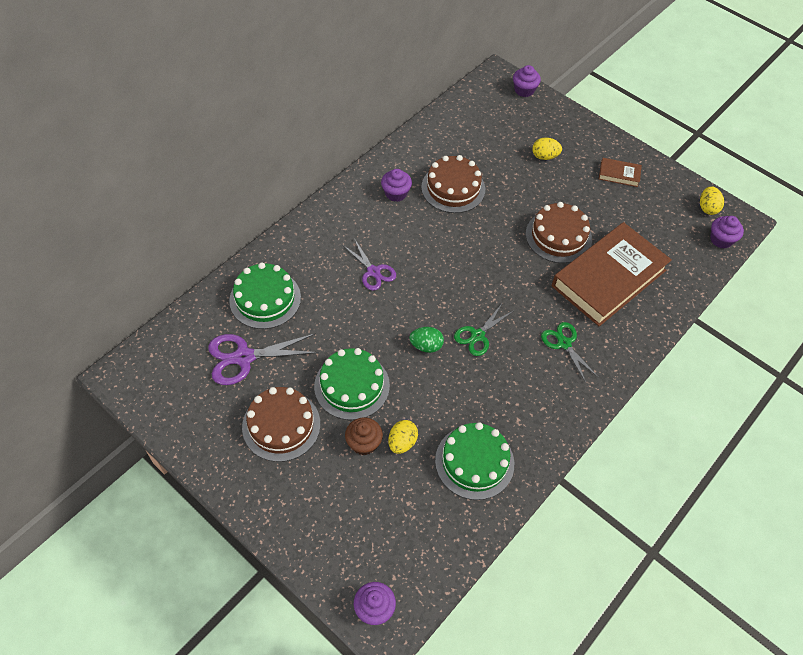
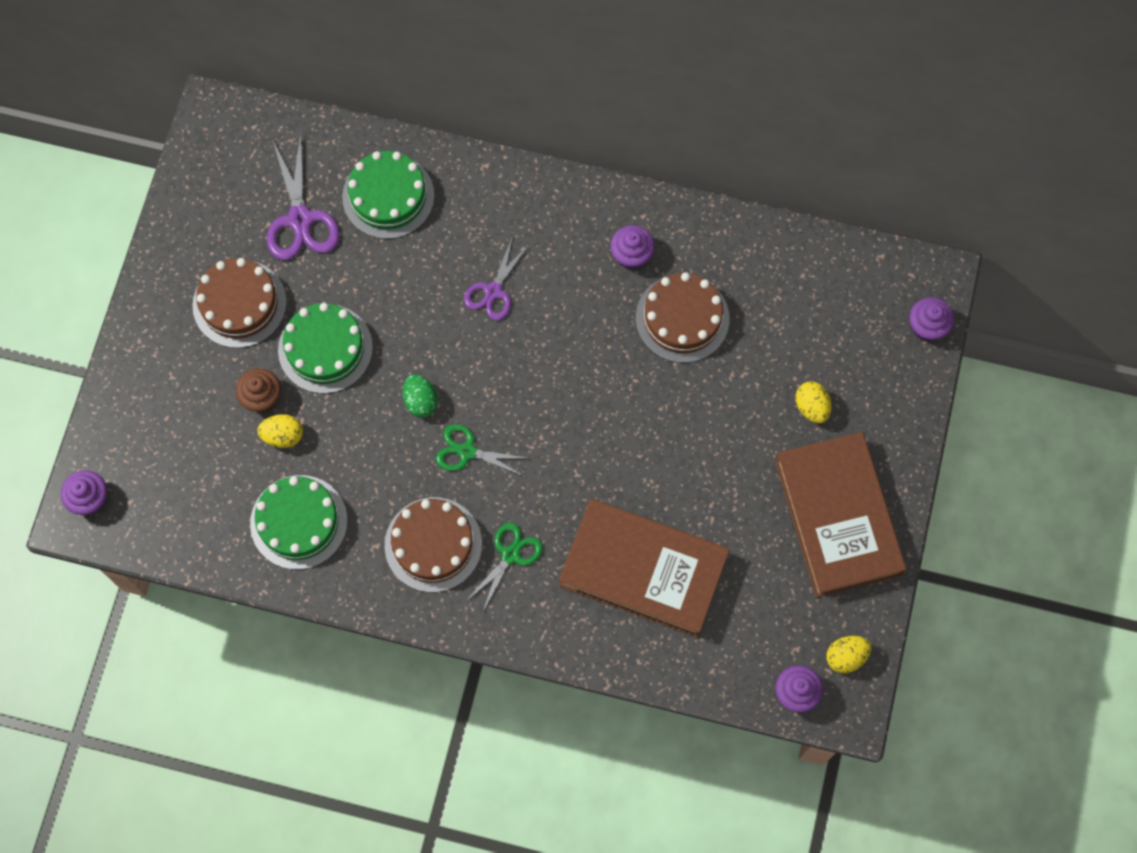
camera: 65 degrees right, 15 degrees up
(244, 357) = (300, 219): purple scissors -> purple scissors turned 150 degrees counterclockwise
(558, 236) = (677, 482): brown cake -> brown cake (433, 544)
(619, 174) = (838, 517): brown book -> brown book, size x2.42

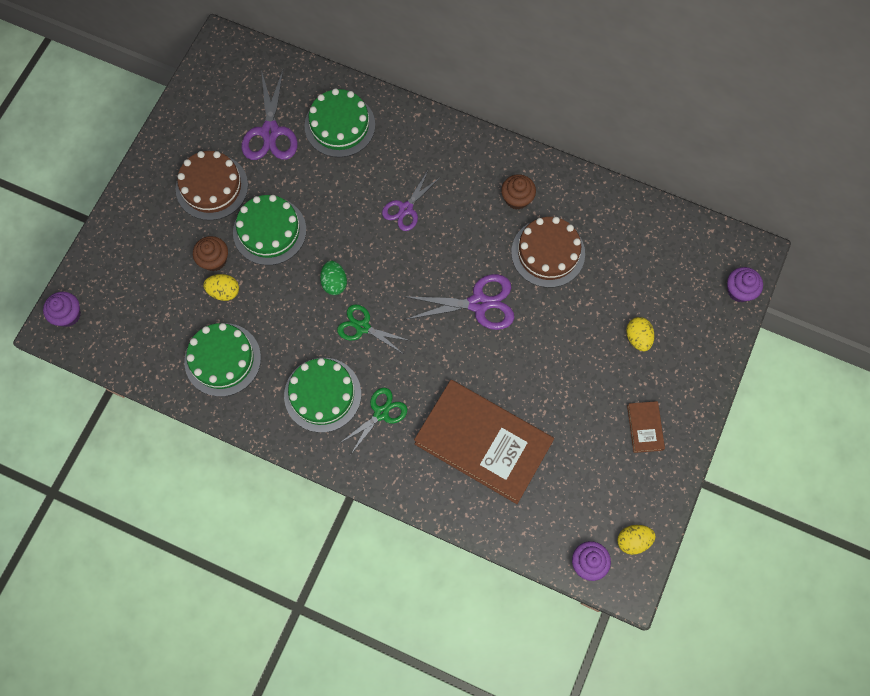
camera: 10 degrees right, 0 degrees up
(433, 544) = (322, 394): brown cake -> green cake
(607, 397) = (478, 303): none -> purple scissors
(631, 255) = (517, 198): purple cupcake -> brown cupcake
(838, 517) = (645, 427): brown book -> brown book, size x0.41

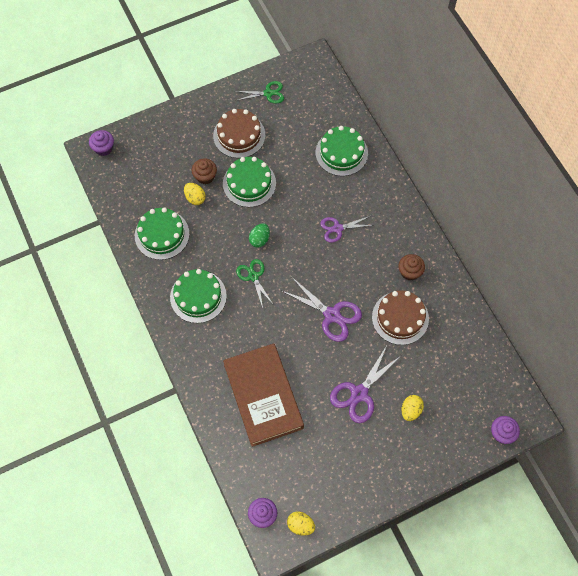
camera: 40 degrees right, 5 degrees down
(270, 132) = (298, 128): purple scissors -> purple scissors (359, 393)
(381, 413) = (221, 332): green scissors -> green scissors (268, 93)
(645, 427) = (367, 466): brown book -> none

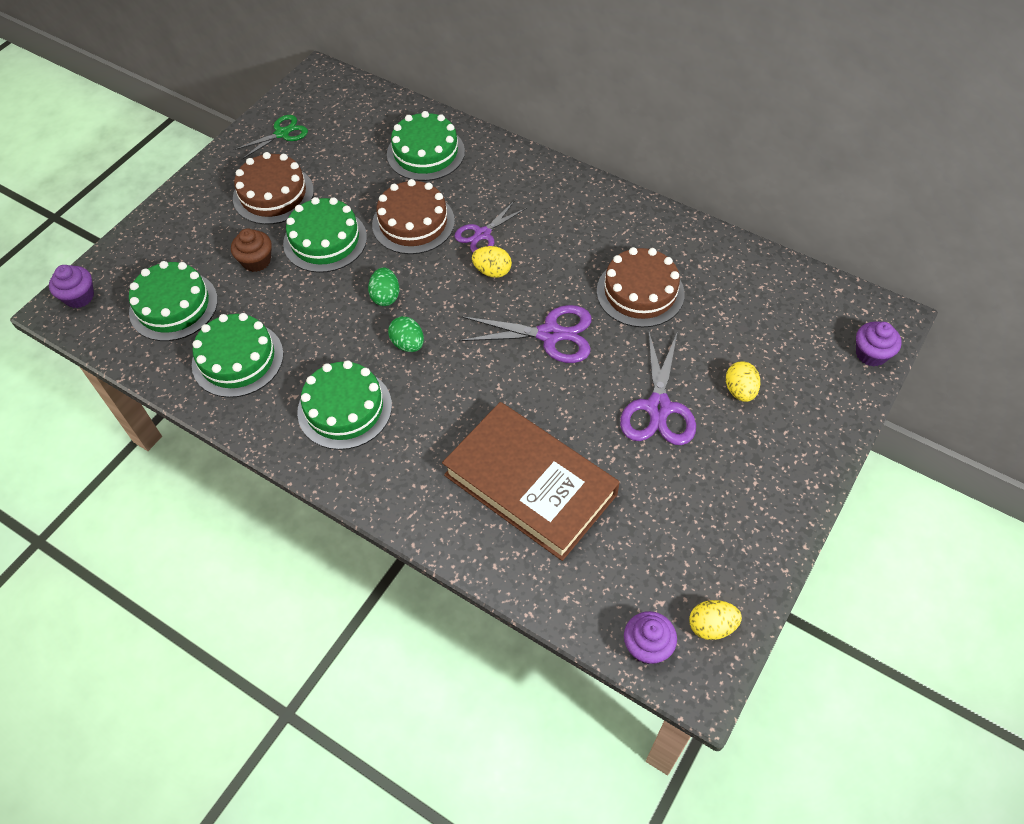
camera: 30 degrees left, 10 degrees down
(147, 181) = (173, 306): none -> green cake
(195, 198) = (259, 292): yellow egg -> yellow egg (492, 271)
(253, 276) = (408, 344): green scissors -> green egg
(304, 198) = (413, 223): none -> brown cake
(409, 272) = (611, 236): brown cupcake -> none

